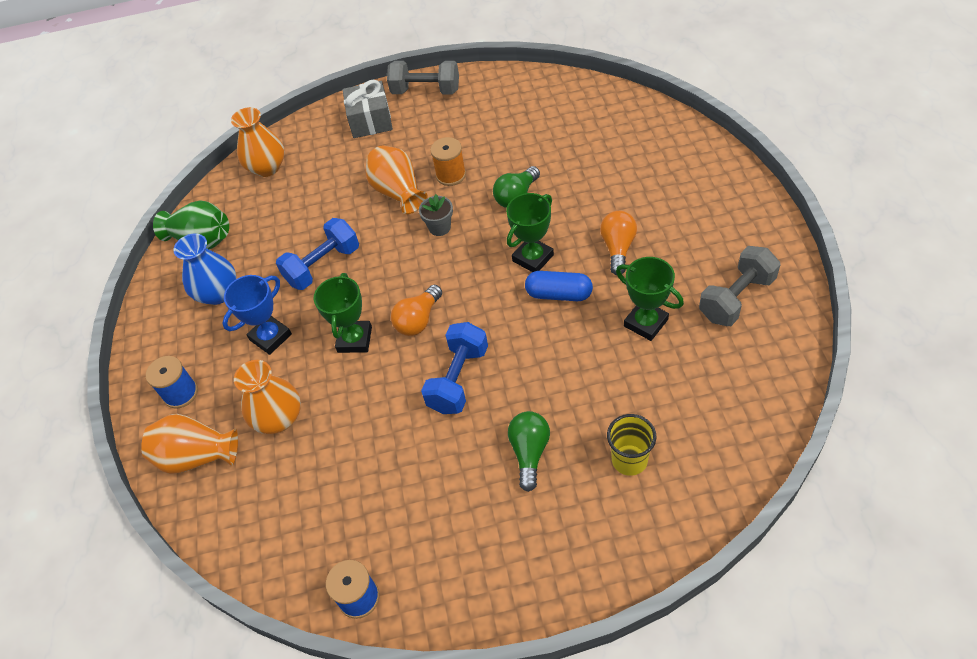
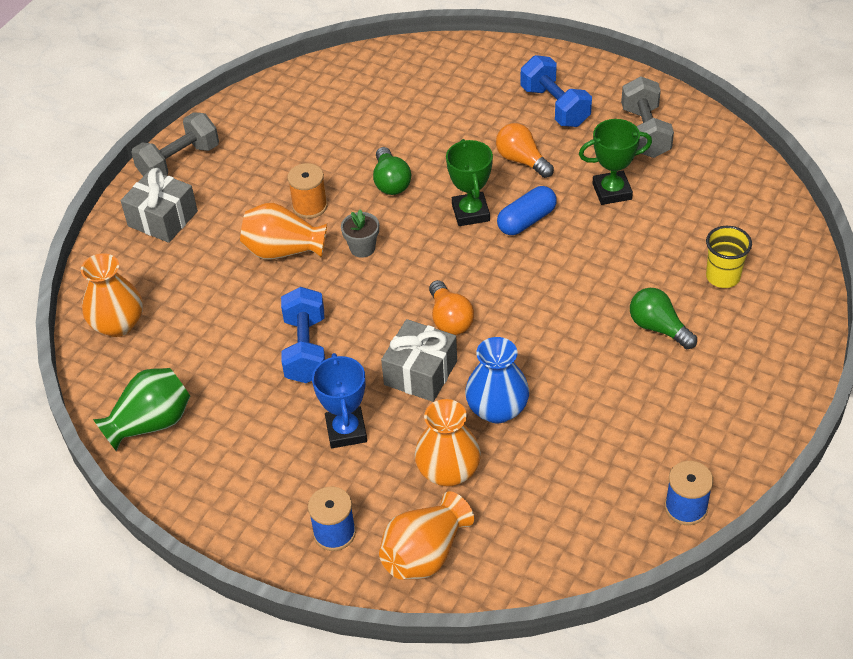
camera: 55 degrees left, 5 degrees down
(218, 293) = (240, 444): blue vase -> blue vase (497, 409)
(354, 339) = (420, 373): green trophy -> grey gift
(458, 379) = (541, 329): blue dumbbell -> blue dumbbell (555, 106)

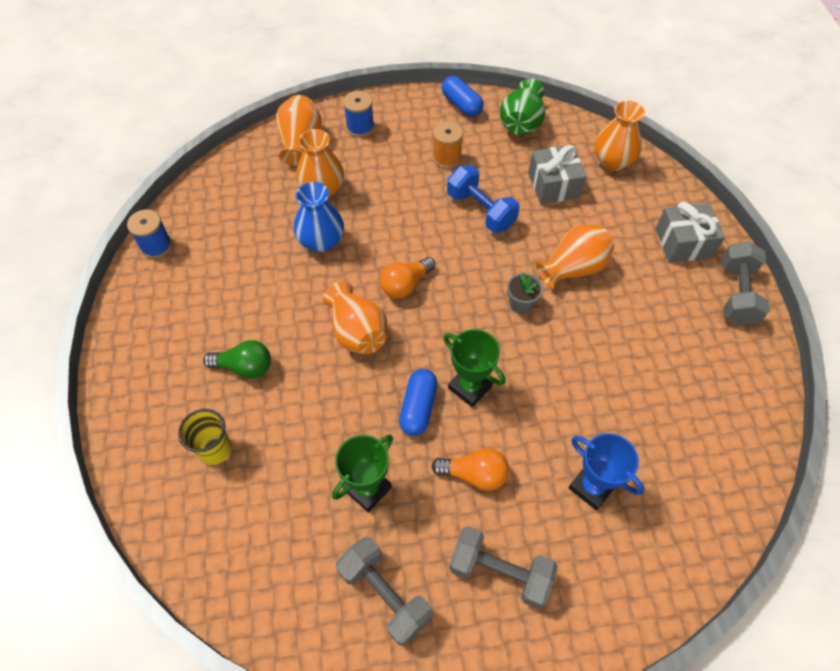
camera: 140 degrees right, 10 degrees up
(186, 490) = (461, 105): none -> blue capsule
(310, 206) = (597, 316): orange spool -> orange spool (446, 158)
(346, 431) = (405, 178): blue trophy -> blue trophy (592, 487)
(391, 182) = (561, 378): green light bulb -> none
(420, 373) = (392, 237): grey gift -> grey gift (553, 185)
(449, 319) = (405, 285): orange light bulb -> orange light bulb turned 75 degrees counterclockwise
(530, 303) = (357, 332): none -> orange vase
(555, 106) = (499, 572): blue dumbbell -> grey dumbbell

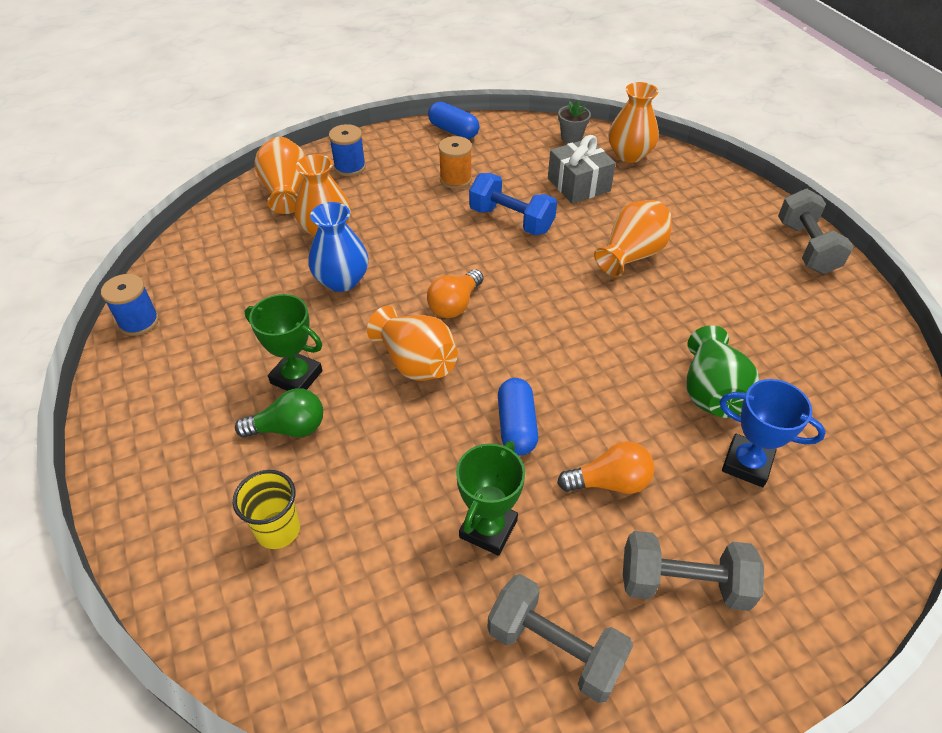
camera: 15 degrees left, 10 degrees down
(470, 387) = (567, 392): green trophy -> green trophy (296, 377)
(521, 123) = (522, 137): green vase -> green vase (711, 392)
(521, 304) = (590, 298): grey flower pot -> grey flower pot (571, 138)
(683, 243) = (732, 212): grey gift -> none

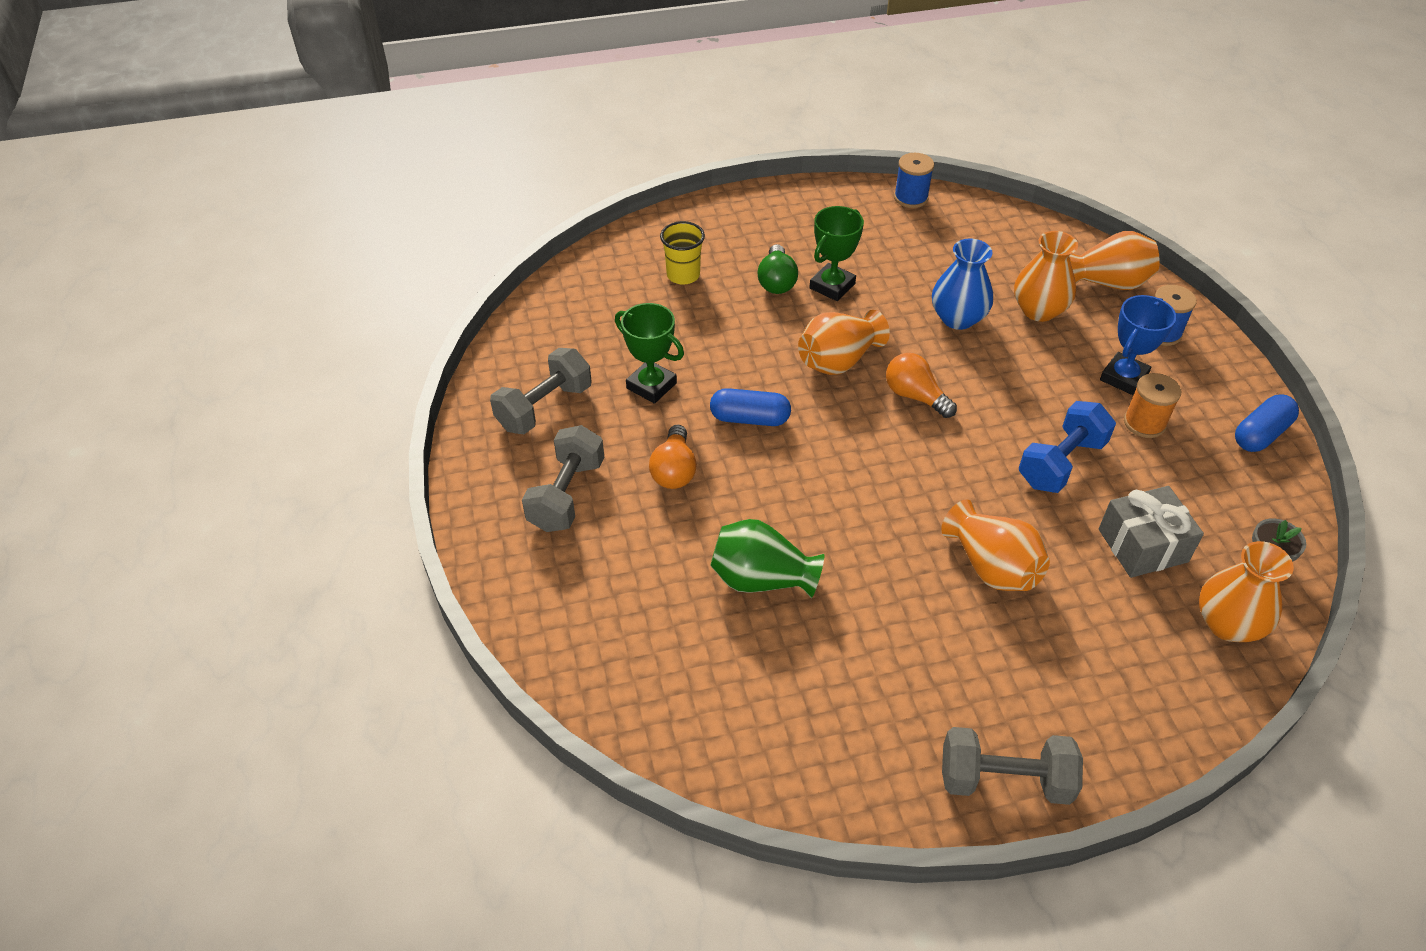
camera: 100 degrees right, 0 degrees up
(747, 464) = (668, 579): blue trophy -> blue trophy (1123, 378)

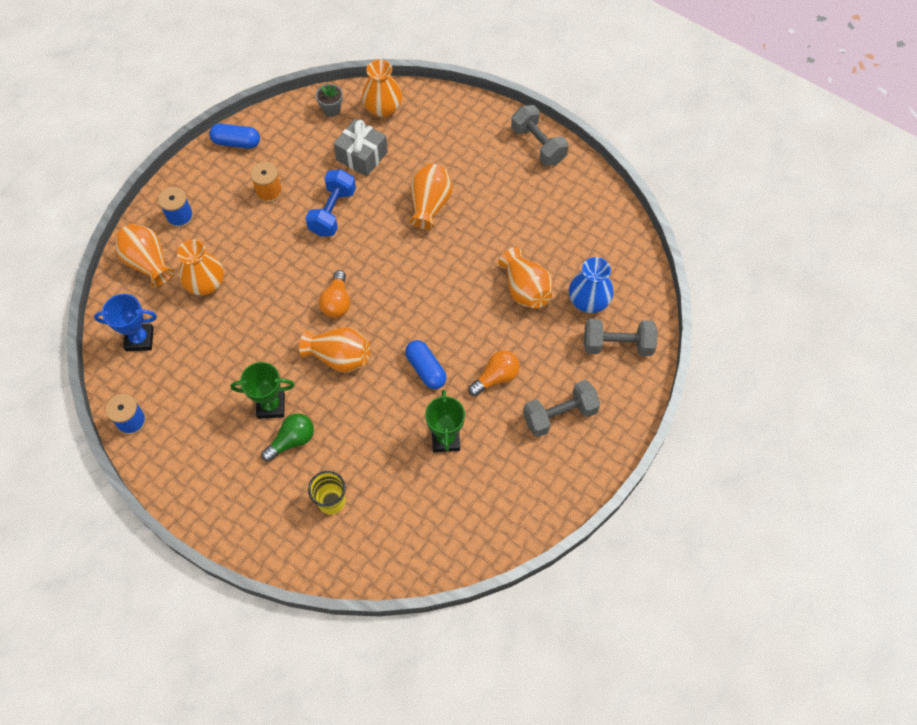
camera: 130 degrees left, 15 degrees up
(544, 407) = (513, 482): grey dumbbell -> grey dumbbell (617, 345)
(761, 579) = (525, 289): green vase -> orange vase
(957, 318) = (248, 320): blue vase -> blue vase (588, 301)
(1061, 463) = (332, 212): blue dumbbell -> blue dumbbell turned 75 degrees counterclockwise
(1123, 378) = (237, 216): blue trophy -> blue trophy (139, 339)

